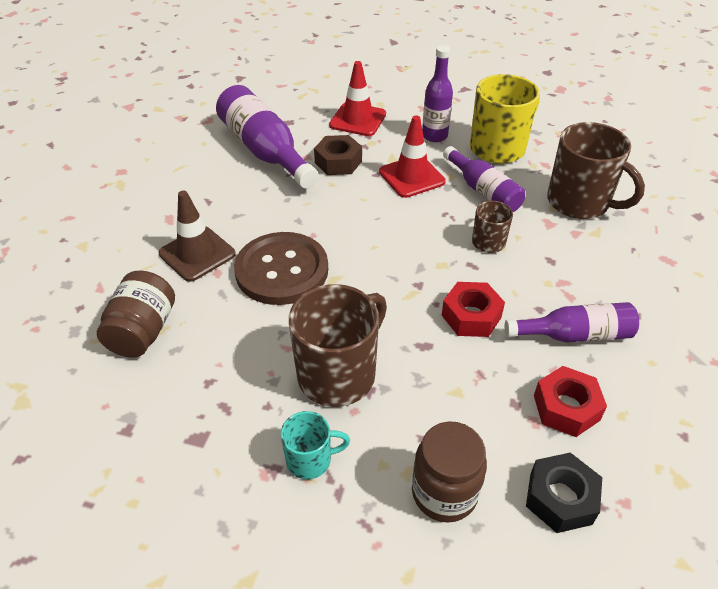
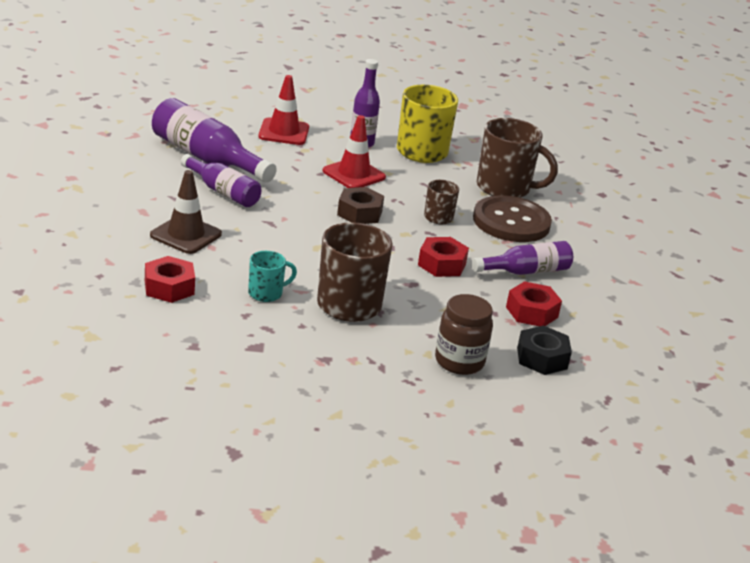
camera: 20 degrees left, 15 degrees down
(143, 331) = (169, 287): brown jar -> red nut
(282, 270) = (269, 243): brown button -> brown button (511, 222)
(310, 459) = (352, 352): turquoise mug -> turquoise mug (266, 293)
(338, 162) = (281, 165): brown nut -> brown nut (359, 213)
(483, 191) = (421, 183): purple bottle -> purple bottle (223, 192)

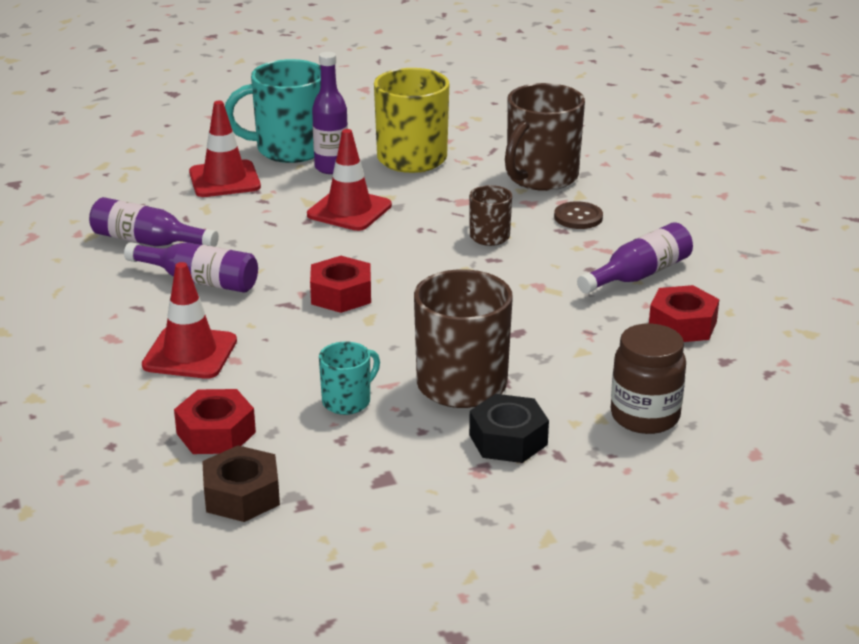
camera: 15 degrees left, 0 degrees up
(186, 235) = (190, 353): brown traffic cone -> red traffic cone
(206, 158) = (148, 241): purple bottle -> purple bottle, size x0.63
(341, 124) = (289, 149): none -> turquoise mug
(359, 213) = (391, 259): brown nut -> brown nut (242, 495)
(442, 264) = (535, 296): red nut -> red nut (341, 294)
(504, 188) = (541, 177): brown mug -> brown mug turned 120 degrees clockwise
(511, 222) = (578, 217): brown button -> brown button, size x0.47
(542, 358) = (735, 380): black nut -> black nut (508, 440)

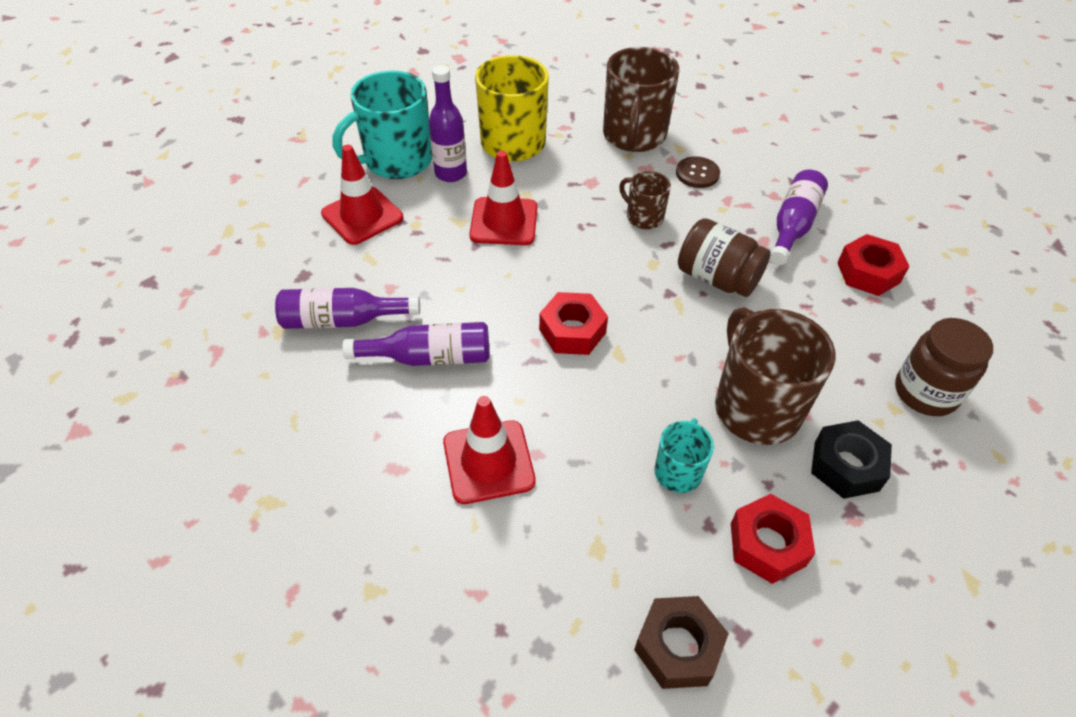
camera: 25 degrees left, 20 degrees up
(216, 433) = (591, 566): red nut -> red nut (767, 544)
(518, 293) = (717, 278): none -> brown jar

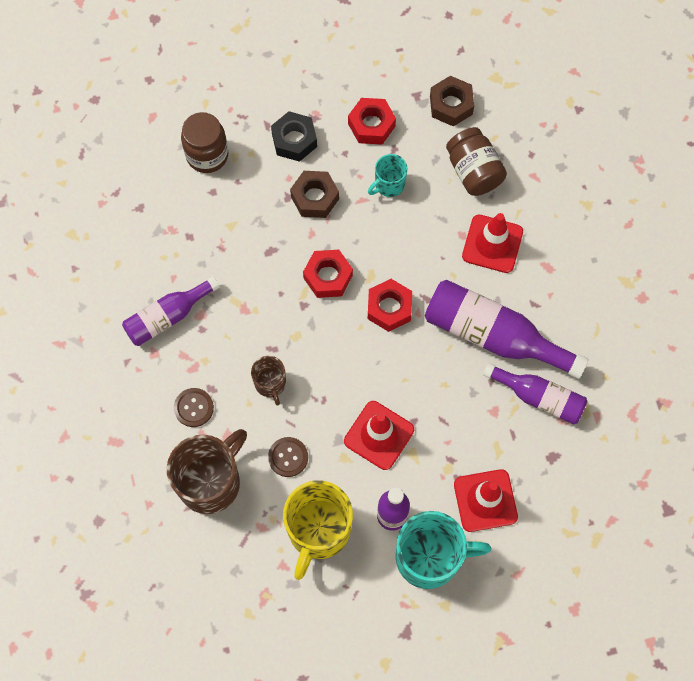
camera: 150 degrees left, 20 degrees up
(429, 357) = (493, 335): purple bottle -> purple bottle, size x1.59
(579, 175) = (288, 457): none -> brown button
(717, 278) = (261, 300): brown jar -> brown jar (473, 171)
(755, 407) = (315, 198): brown mug -> brown nut
(868, 273) = (155, 250): red nut -> red nut (328, 277)

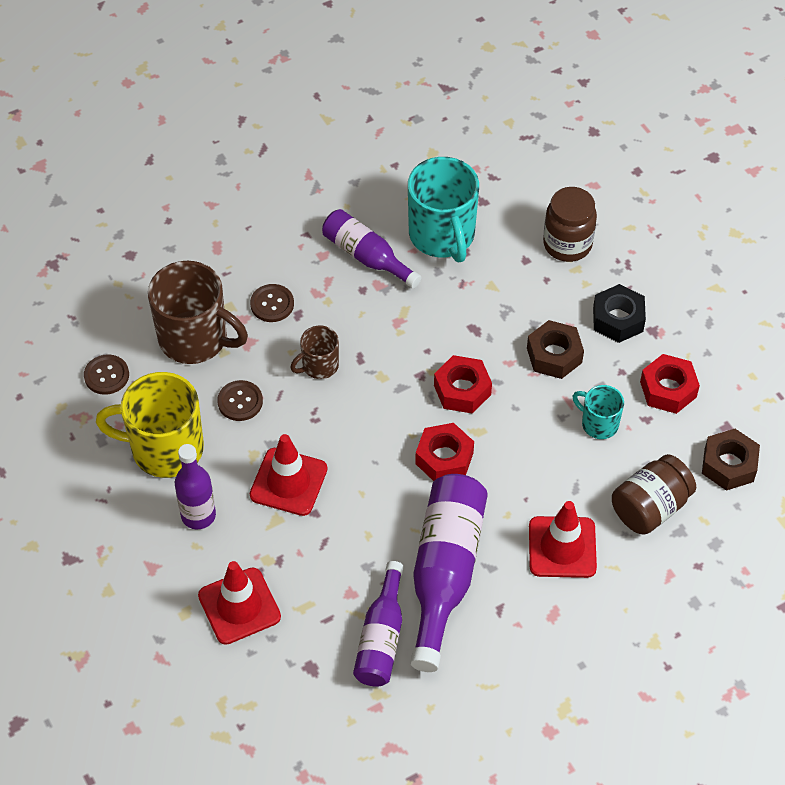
camera: 75 degrees right, 15 degrees down
(227, 567) = (106, 375): none -> brown button
(430, 557) = (159, 563): turquoise mug -> turquoise mug (442, 235)

